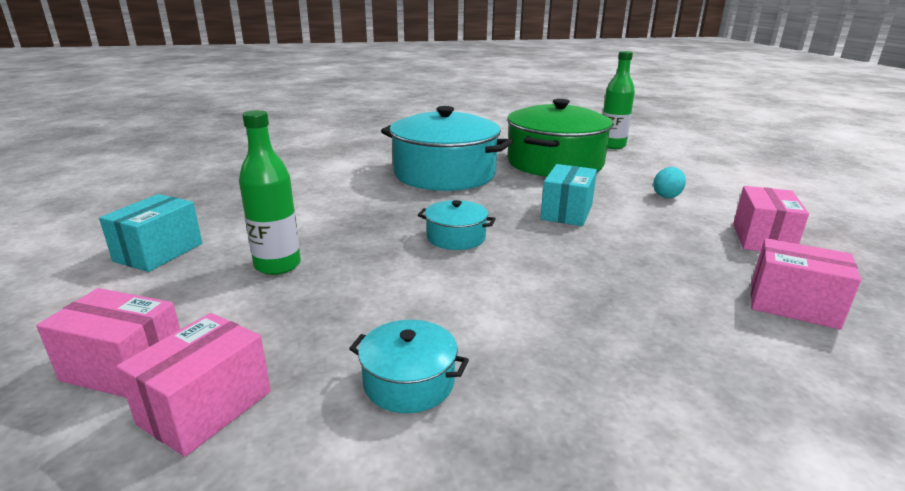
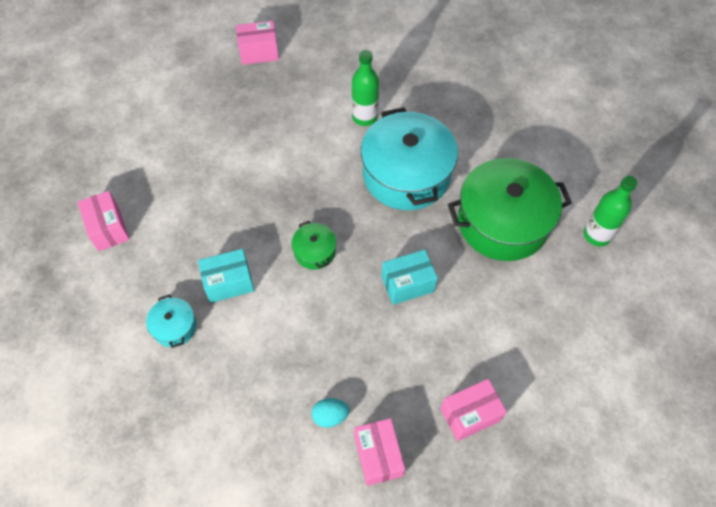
camera: 50 degrees right, 35 degrees up
(159, 252) = (183, 145): turquoise box -> turquoise box (229, 283)
(206, 407) = (111, 275): pink box -> pink box (259, 52)
(277, 265) = (214, 202): green bottle -> green bottle (364, 117)
(456, 237) = (314, 251): turquoise pot -> green pot
(667, 196) = (502, 328): turquoise egg -> turquoise egg (330, 416)

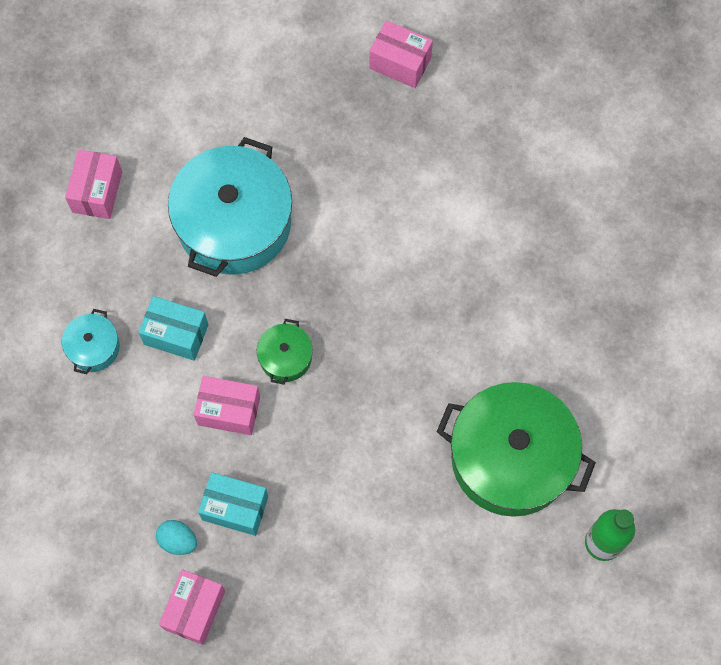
camera: 35 degrees right, 10 degrees up
(364, 117) = (458, 228): green bottle -> none
(406, 174) = (450, 331): turquoise pot -> turquoise pot (234, 223)
(407, 284) = (354, 458): turquoise box -> turquoise box (235, 508)
(470, 414) = (311, 633): pink box -> pink box (229, 410)

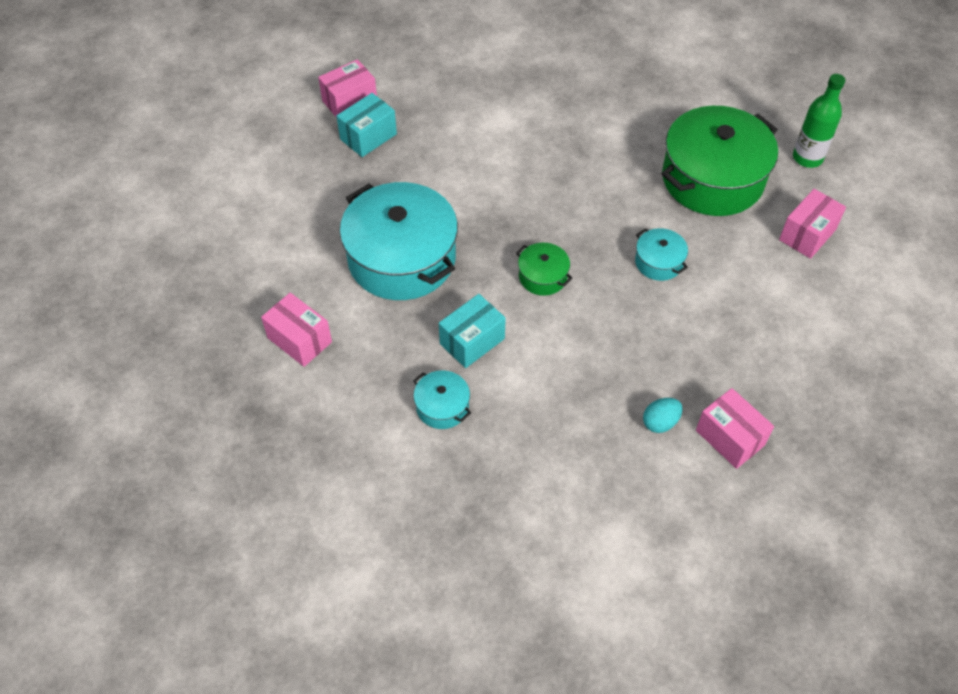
camera: 60 degrees left, 15 degrees down
(229, 410) = (565, 334): pink box -> pink box (807, 235)
(235, 508) = (654, 368): turquoise box -> turquoise box (368, 136)
(366, 455) = (658, 262): none -> turquoise pot

